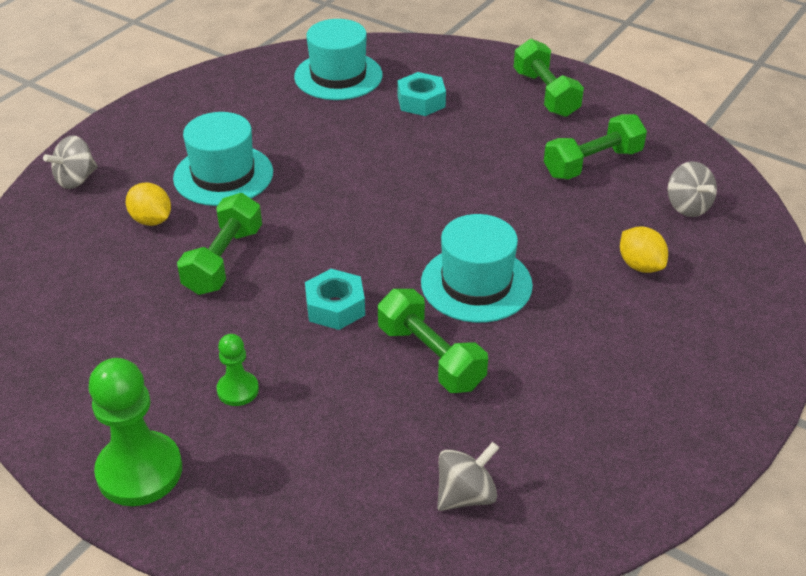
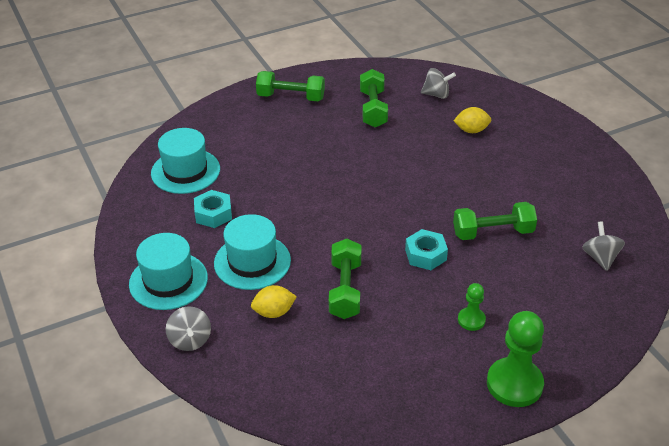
camera: 60 degrees left, 0 degrees up
(223, 260) = (345, 289): green dumbbell -> green dumbbell turned 45 degrees clockwise
(421, 101) = (251, 147): turquoise nut -> turquoise nut (213, 214)
(476, 284) = (444, 192): turquoise hat -> turquoise hat (168, 281)

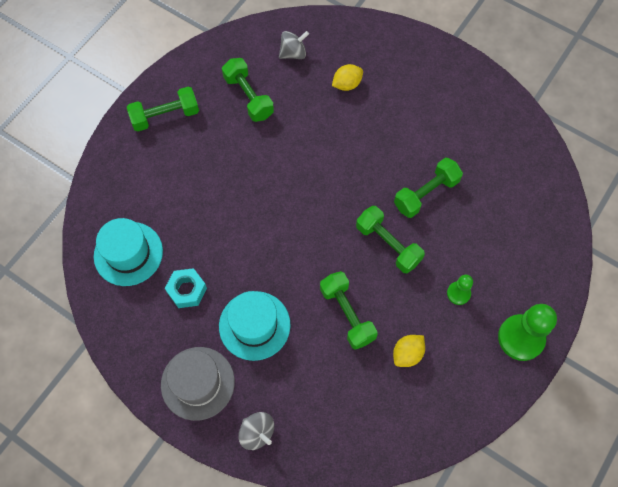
camera: 30 degrees left, 25 degrees up
(168, 281) = (197, 383): turquoise hat -> grey hat
(274, 312) = (305, 368): yellow lemon -> yellow lemon (407, 354)
(425, 255) = (388, 244): turquoise nut -> green dumbbell
(600, 258) = (518, 180): grey spinning top -> none

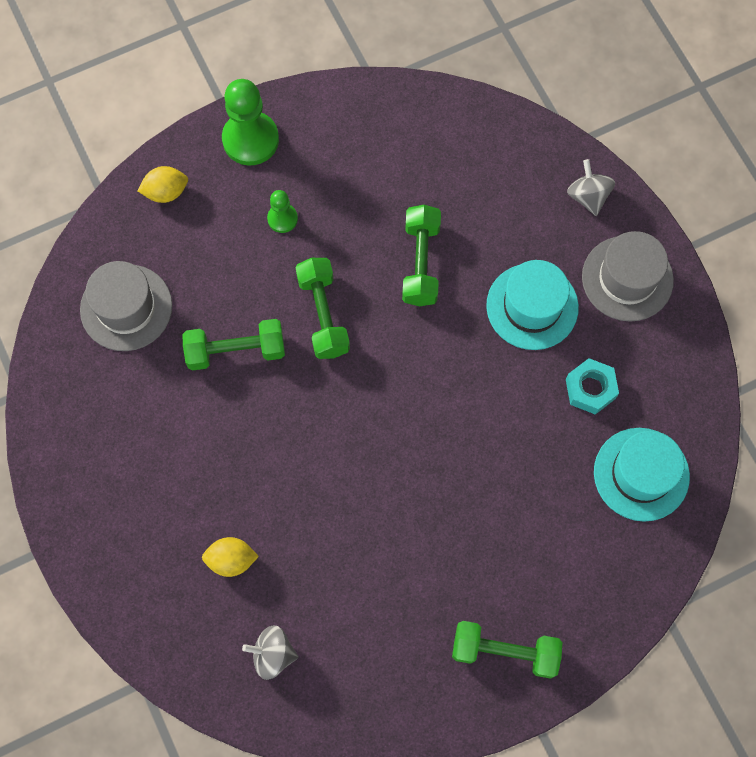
camera: 150 degrees left, 5 degrees up
(248, 97) = (375, 617): green dumbbell -> none
(407, 354) = (382, 188): yellow lemon -> yellow lemon (166, 192)
(511, 183) = (126, 307): none -> grey hat

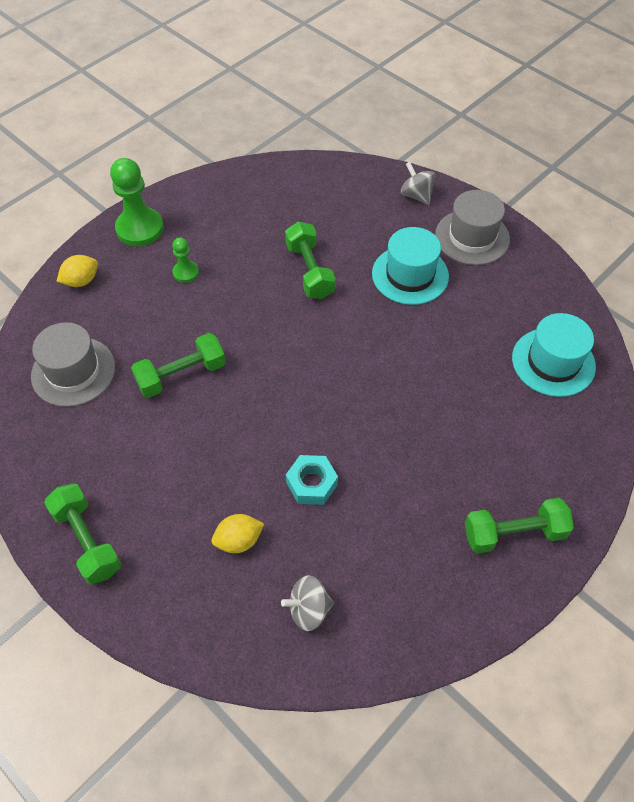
camera: 20 degrees left, 15 degrees down
(323, 315) = (246, 328): green dumbbell -> green dumbbell (87, 540)
(590, 389) = (483, 316): turquoise nut -> turquoise nut (312, 483)

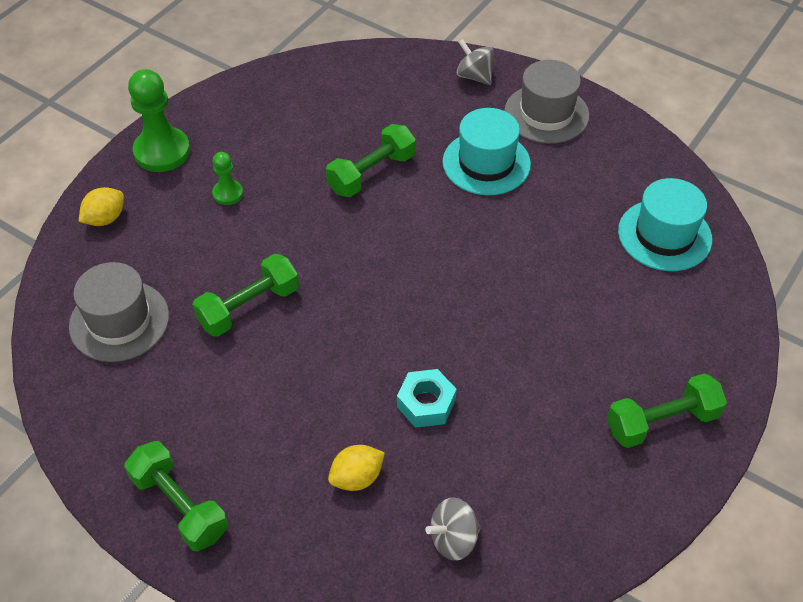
camera: 10 degrees left, 5 degrees down
(310, 271) = (371, 173): green dumbbell -> green dumbbell turned 75 degrees clockwise

